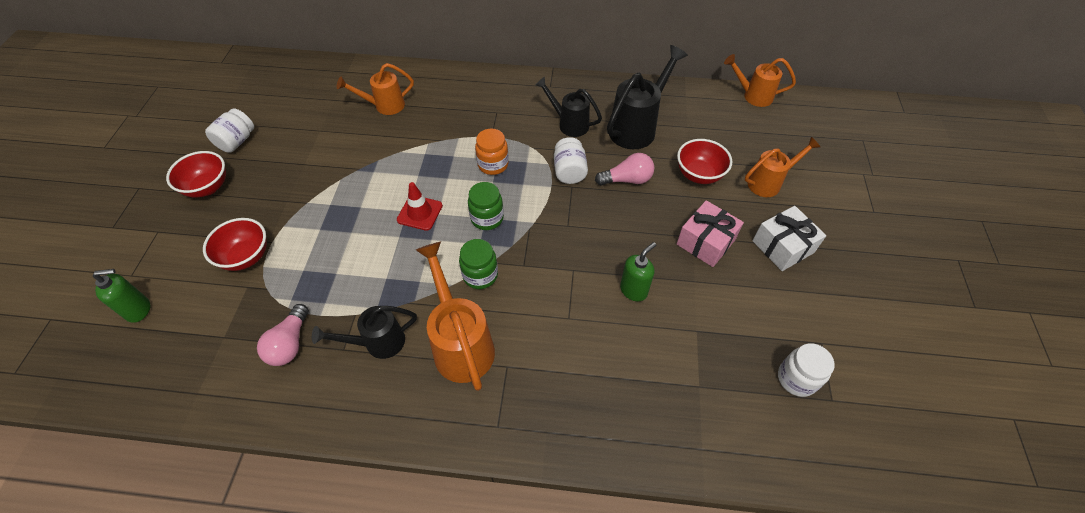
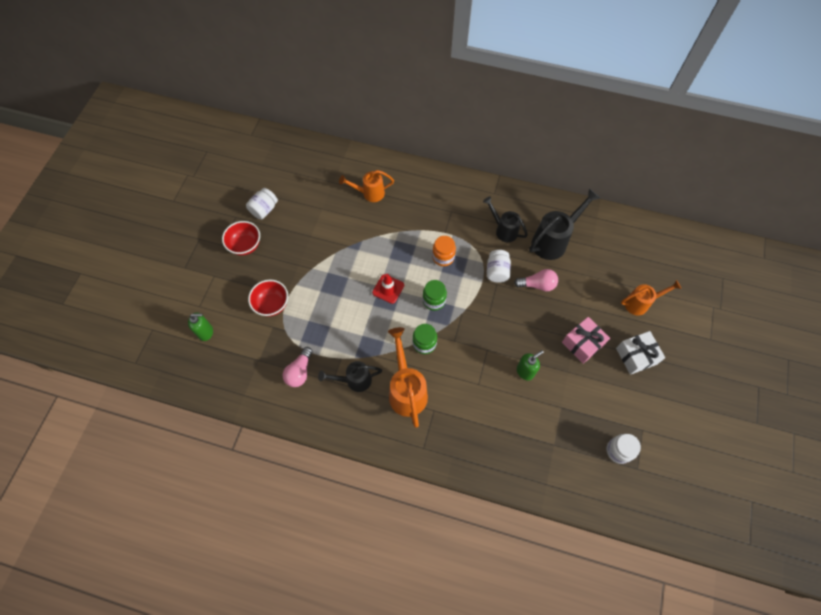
camera: 10 degrees right, 10 degrees up
(699, 174) = (590, 288): red bowl -> none
(752, 96) = (649, 225): orange watering can -> none

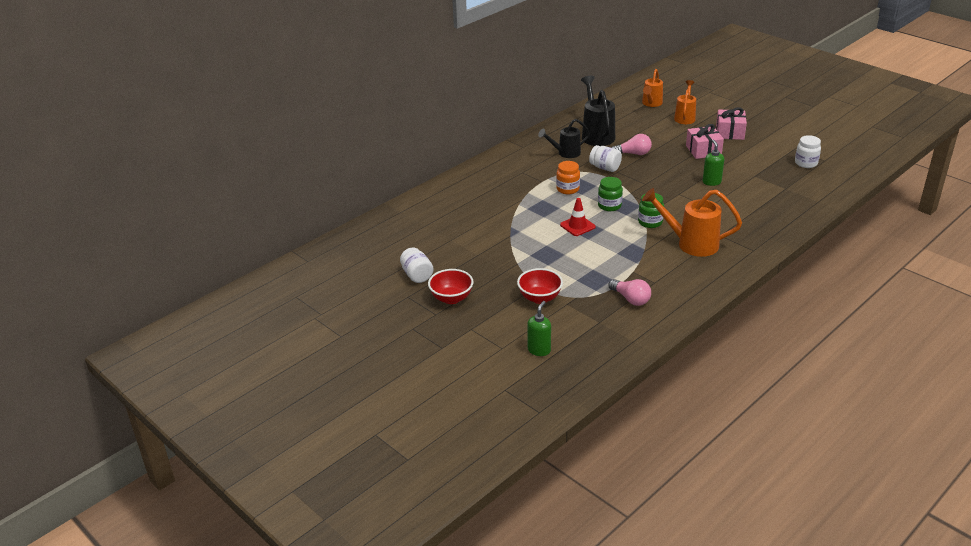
camera: 60 degrees left, 30 degrees down
(354, 380) = (662, 269): black watering can -> none
(369, 193) = (460, 208): orange watering can -> orange watering can (651, 104)
(537, 285) = (633, 154): pink light bulb -> pink light bulb turned 60 degrees clockwise
(636, 356) = (730, 132): white gift -> pink gift

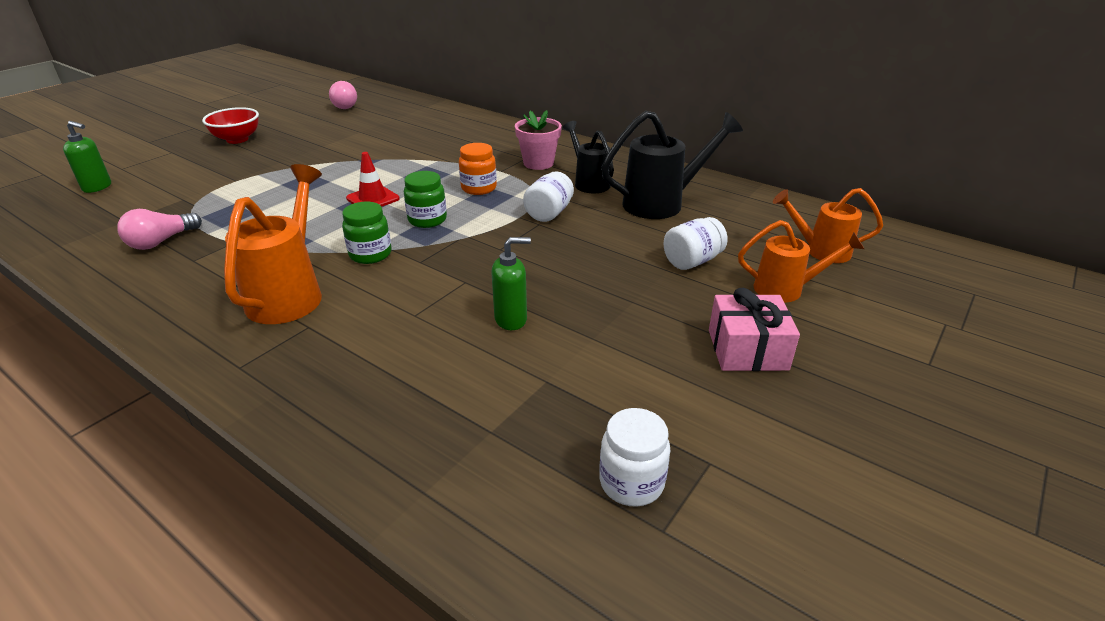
camera: 80 degrees right, 0 degrees up
(417, 275) = (292, 122): white jar -> white jar (692, 261)
(532, 168) = (538, 163): none -> pink flower pot
(539, 298) = (207, 182): red bowl -> none
(633, 154) = (605, 236): pink light bulb -> pink light bulb (346, 105)
(703, 150) = (644, 311): pink gift -> none

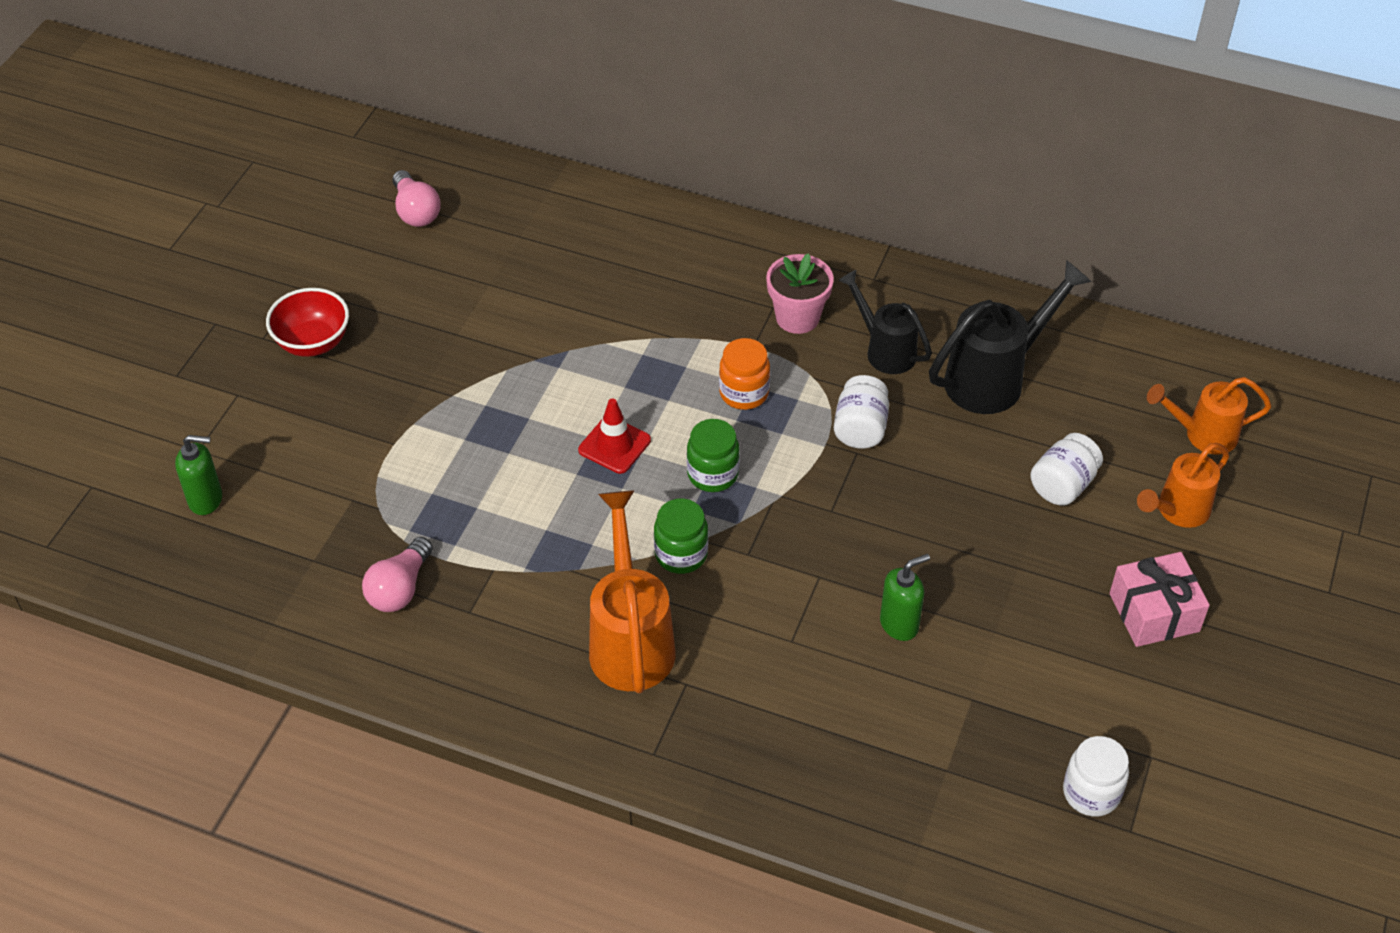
camera: 15 degrees left, 15 degrees up
(787, 289) = (1177, 512): orange watering can -> orange watering can turned 150 degrees clockwise

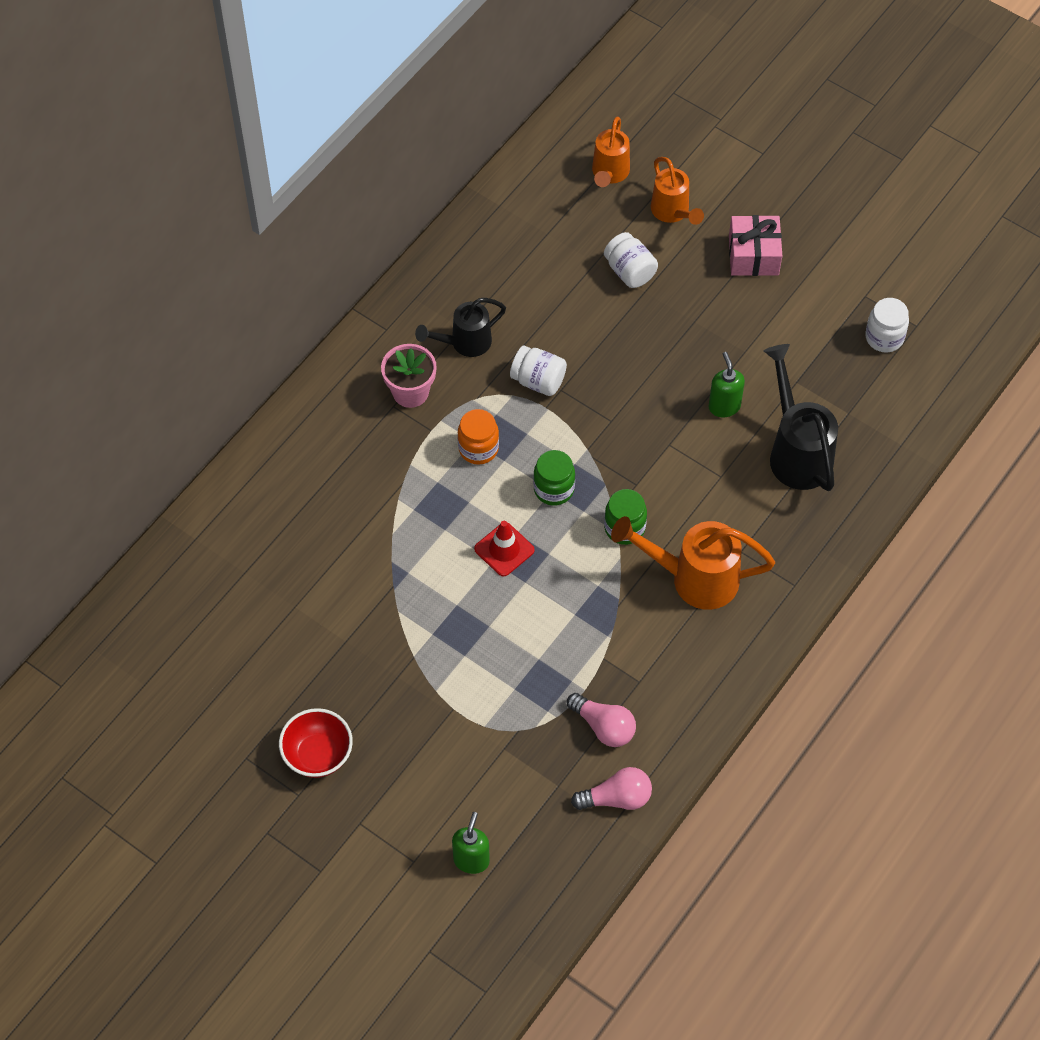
camera: 75 degrees left, 10 degrees up
(416, 211) = (183, 649): pink light bulb -> pink light bulb (616, 798)
(995, 378) = (516, 280): black watering can -> black watering can (796, 451)

